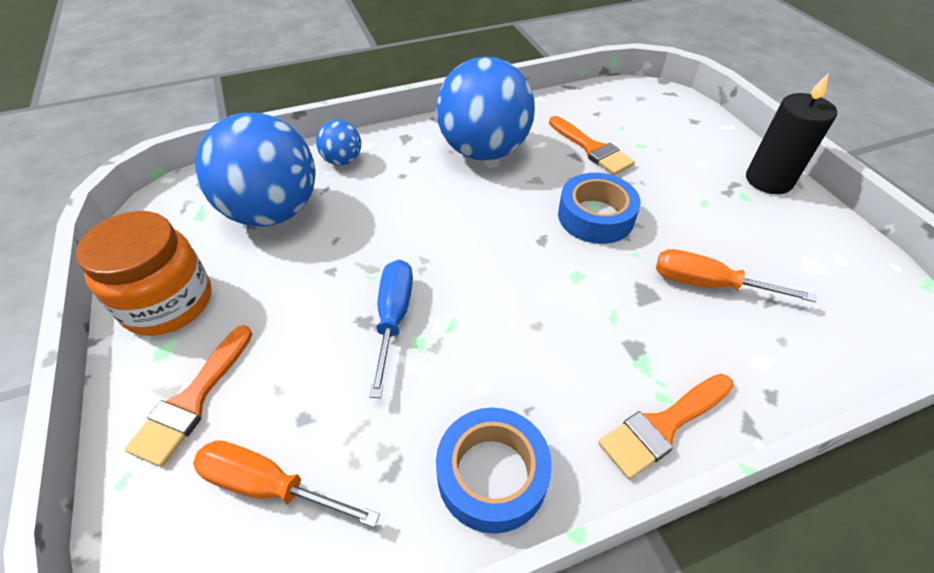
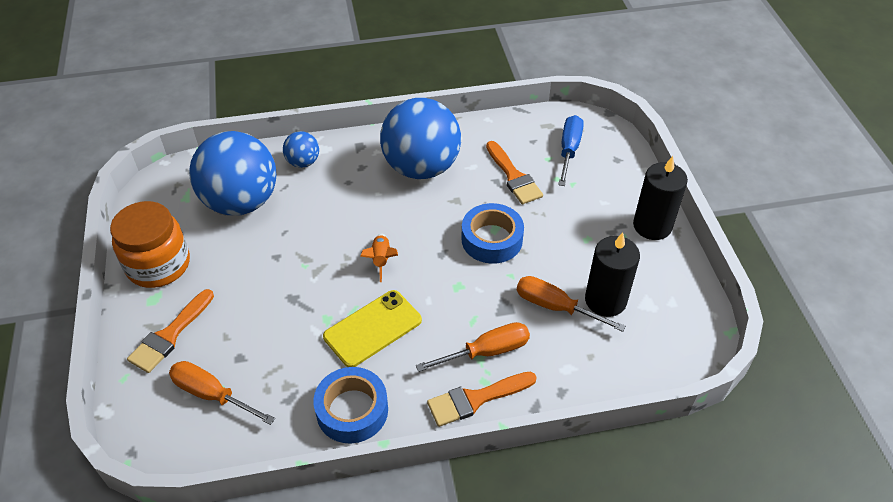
camera: 10 degrees right, 0 degrees up
(393, 318) = (313, 299): blue screwdriver -> blue screwdriver (569, 150)
(469, 257) = (381, 260): none -> orange rocket
(485, 346) = (373, 328): none -> yellow phone
(648, 355) = (486, 352): none -> orange screwdriver
(763, 268) = (605, 300): none -> black candle

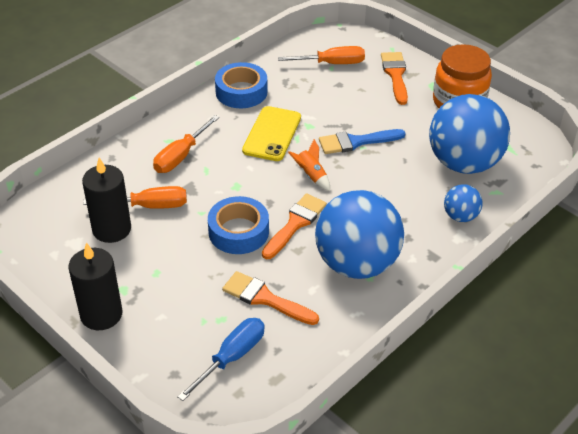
camera: 145 degrees right, 5 degrees down
(304, 273) = (356, 142): none -> blue brush
(476, 399) = (167, 129): orange brush -> orange brush (295, 224)
(569, 150) = (231, 357): blue screwdriver -> blue screwdriver turned 120 degrees counterclockwise

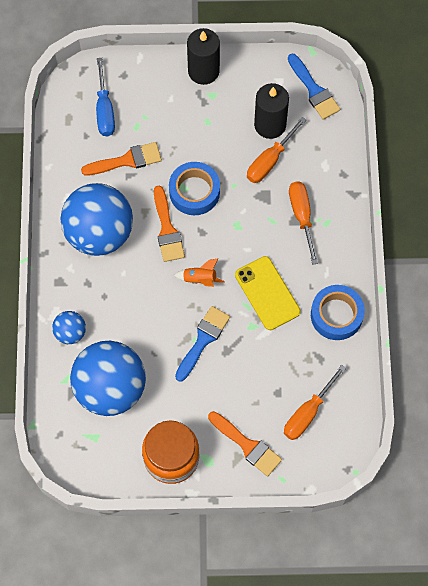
camera: 135 degrees right, 25 degrees up
(41, 224) = (314, 90): none -> blue brush

